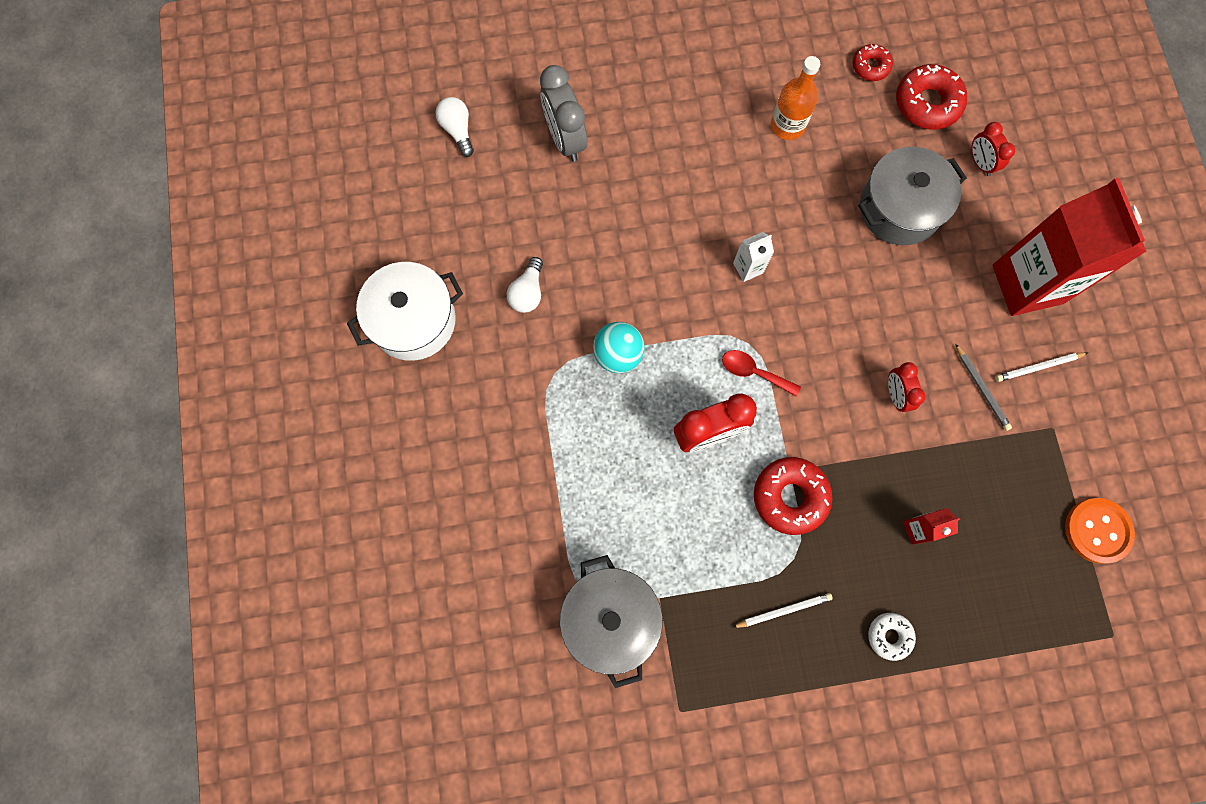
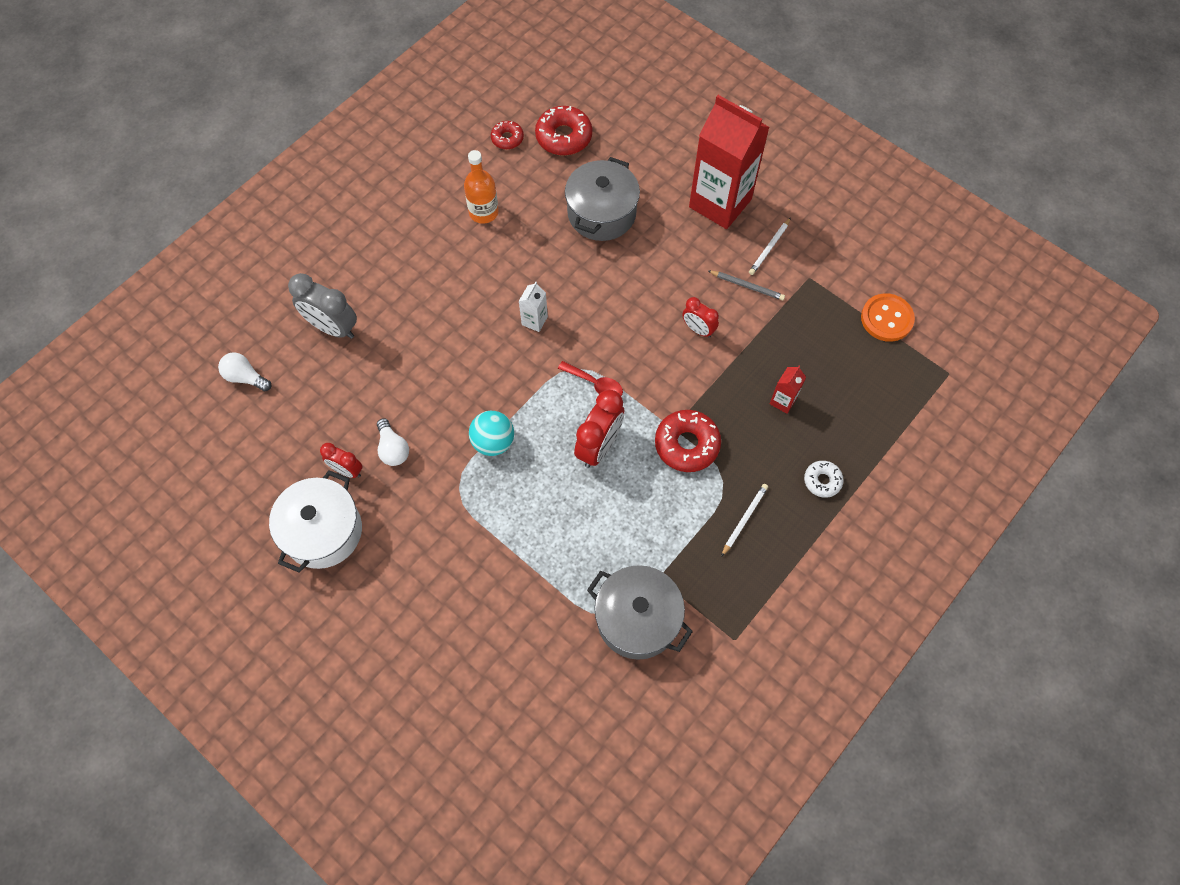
camera: 40 degrees left, 10 degrees down
(753, 372) = (595, 384): red spoon -> red spoon turned 135 degrees counterclockwise
(980, 163) = (628, 150): red clock -> red clock (347, 470)

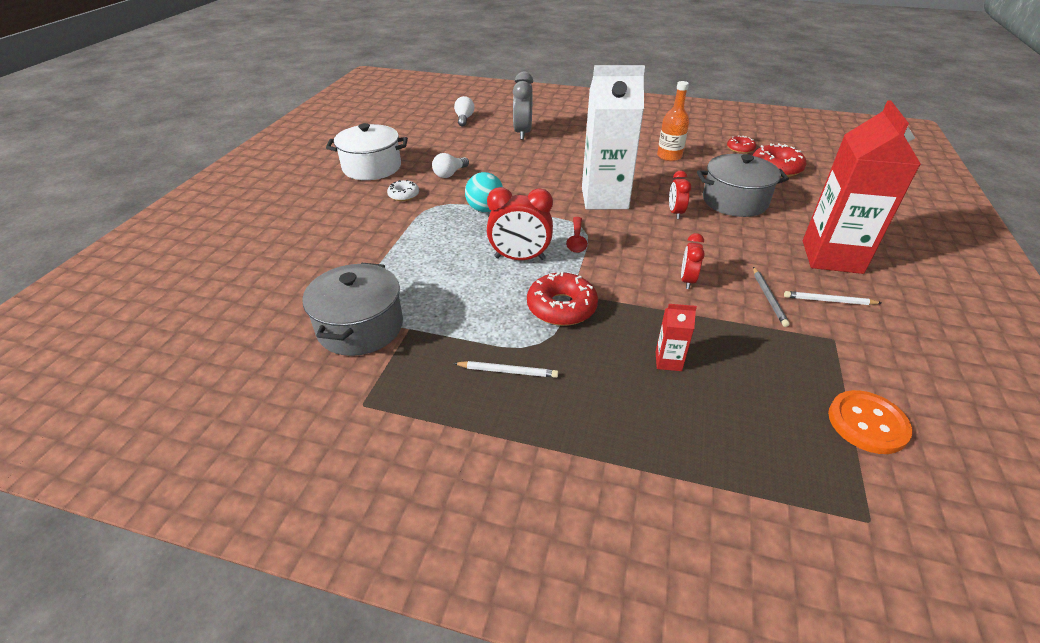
camera: 65 degrees right, 25 degrees down
(347, 470) = (422, 163): red clock -> red clock (675, 213)
(534, 321) = (604, 198): white carton -> white carton, size x2.46
(822, 481) = (599, 425): white donut -> white donut (403, 195)

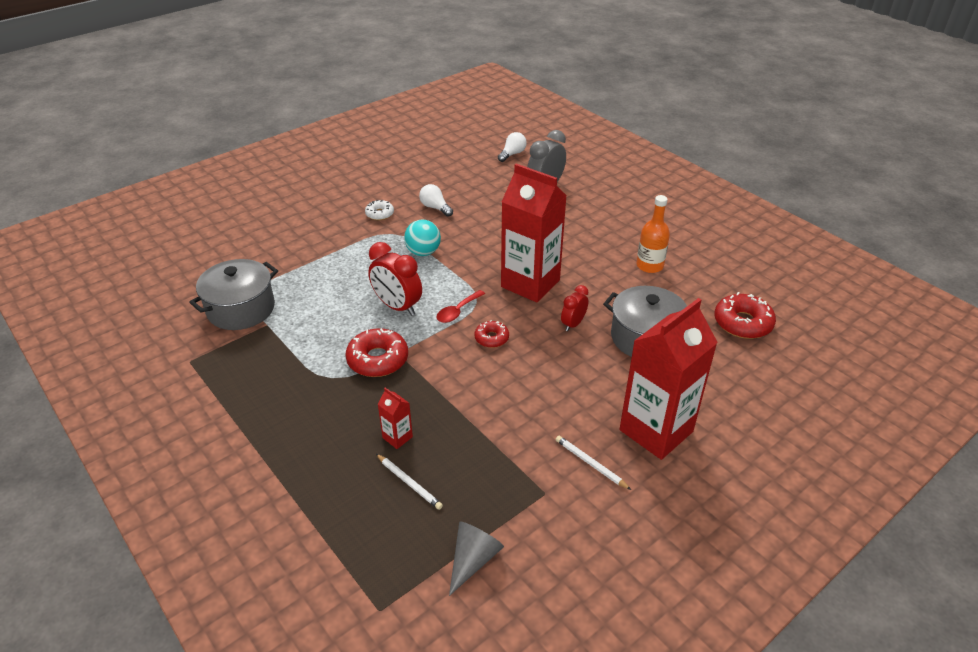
camera: 35 degrees right, 0 degrees up
(372, 167) = (385, 178): white pot -> none
(450, 174) = (435, 208): white light bulb -> white light bulb turned 60 degrees clockwise
(507, 371) = (289, 386): white pencil -> white pencil (409, 483)
(604, 198) = (530, 283): white carton -> red carton
(687, 280) = (497, 386): red clock -> none
(740, 149) = (737, 287): red donut -> red donut (491, 338)
(768, 298) = (542, 434): grey pencil -> none
(867, 423) = (473, 560): orange button -> grey cone

